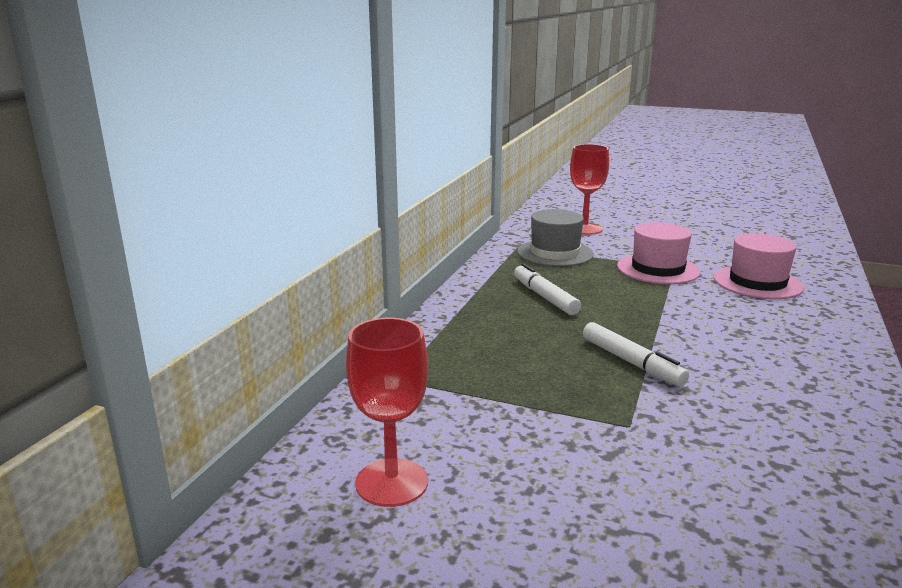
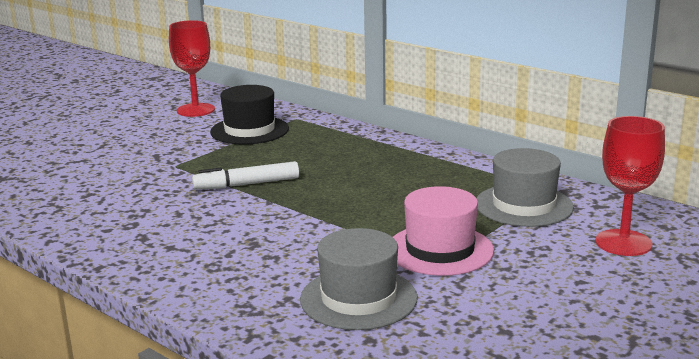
camera: 110 degrees right, 0 degrees up
(464, 403) = (249, 130): none -> black hat
(545, 297) = (397, 178): white marker -> none
(757, 282) = (358, 298): pink hat -> grey hat

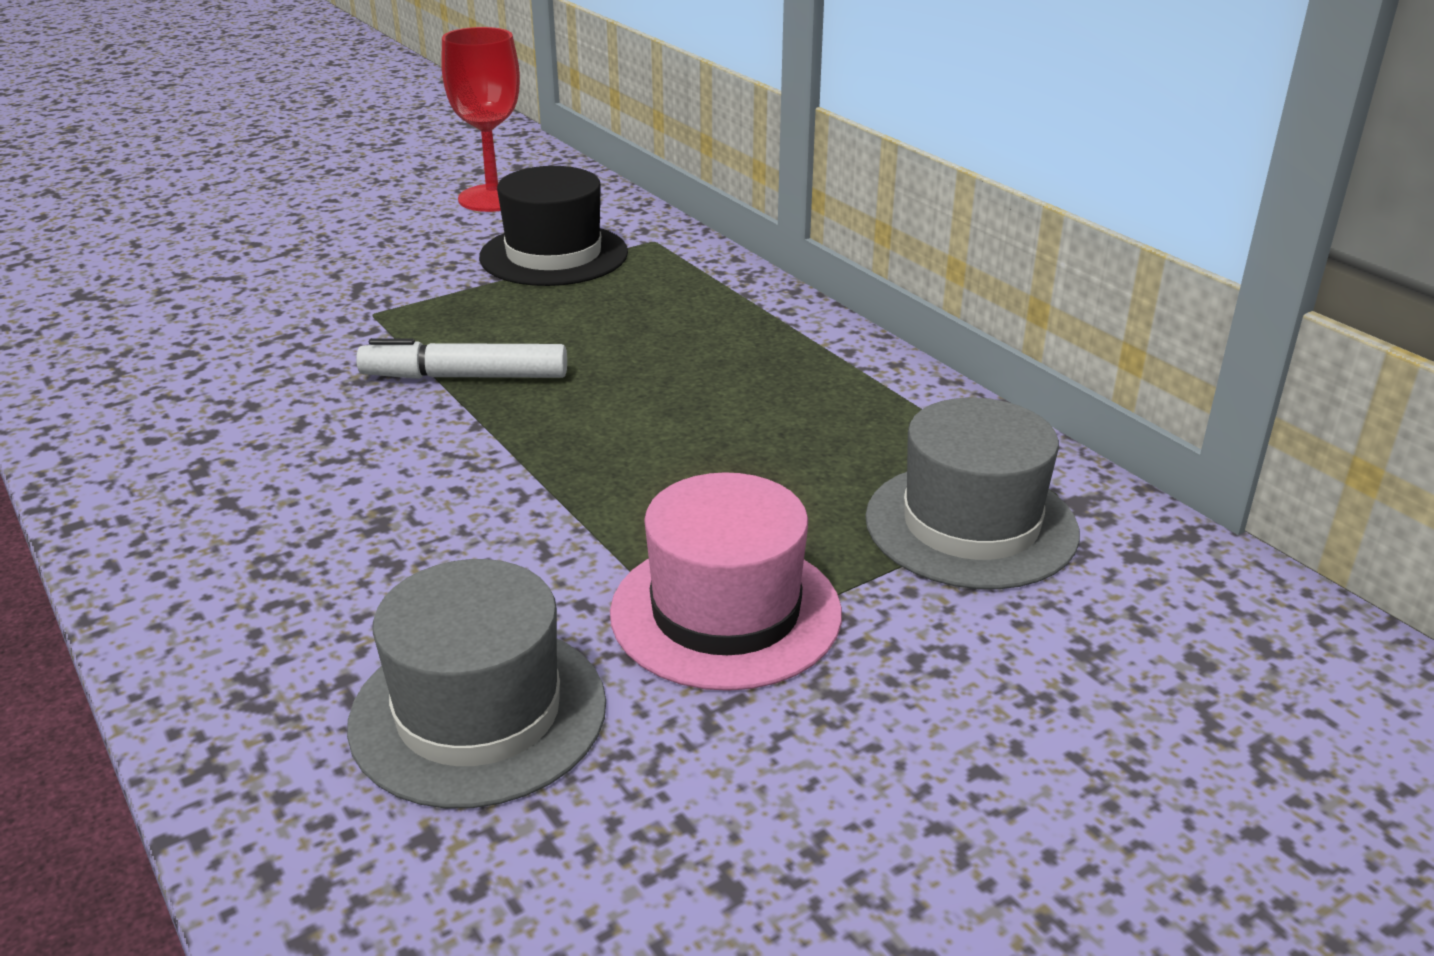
camera: 15 degrees right, 10 degrees up
(623, 243) = (1141, 675): red goblet -> none

